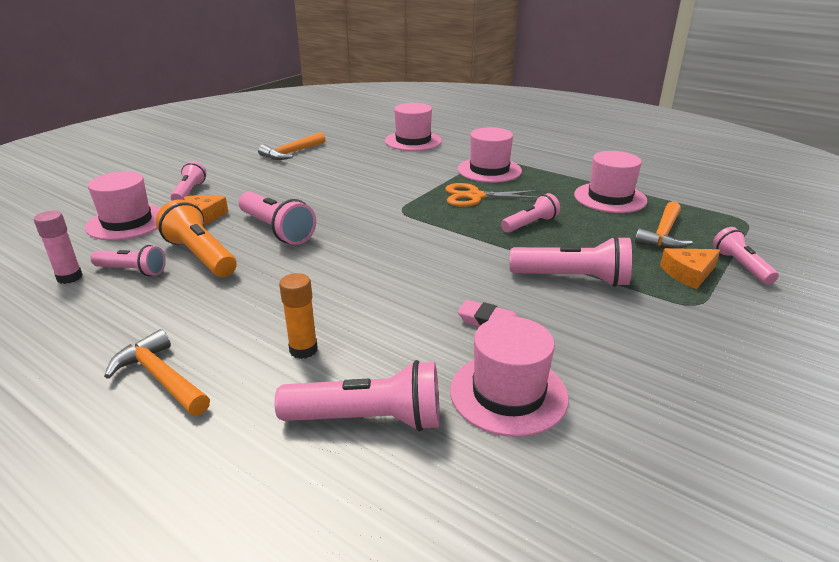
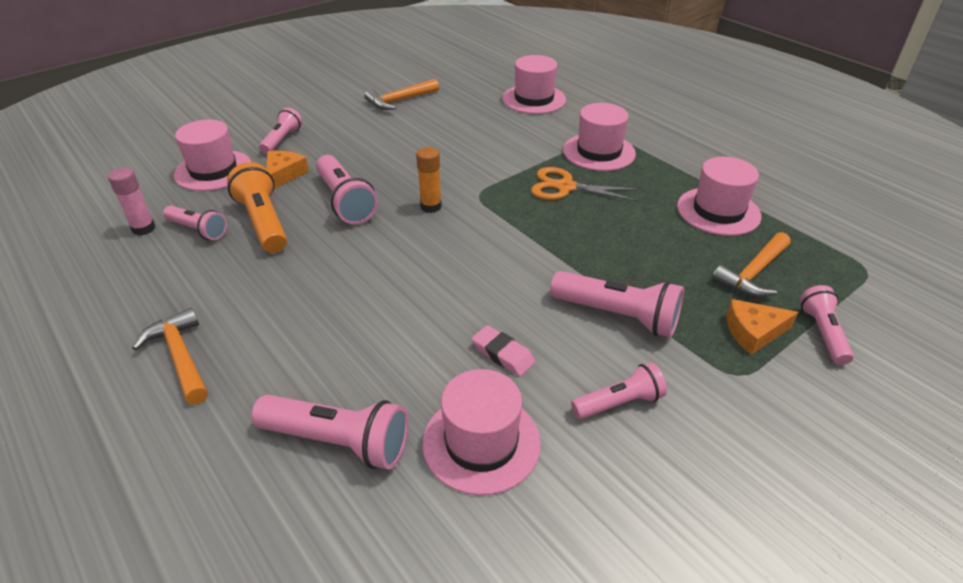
camera: 15 degrees right, 10 degrees up
(303, 350) = (313, 351): orange glue stick -> orange glue stick (431, 206)
(530, 224) = (608, 234): pink flashlight -> pink flashlight (619, 403)

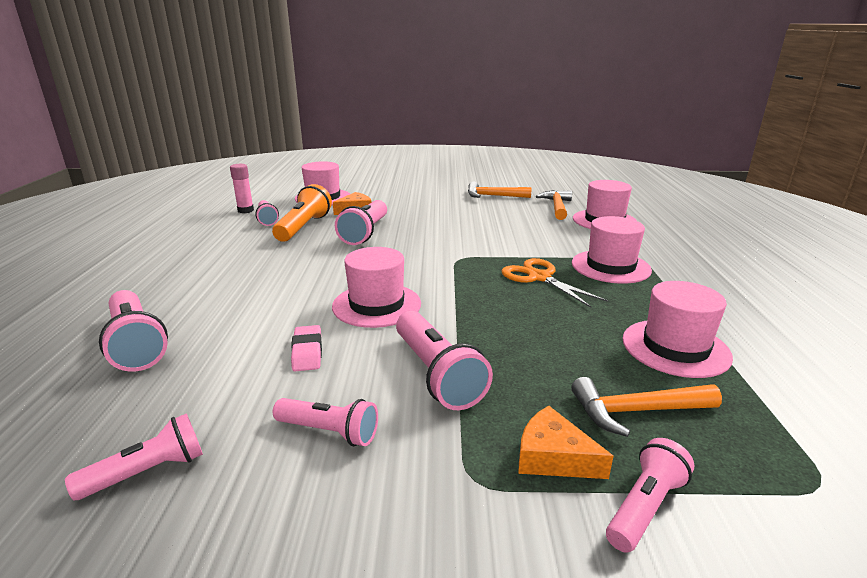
camera: 40 degrees right, 15 degrees down
(180, 356) = (155, 267): orange hammer -> orange hammer (556, 207)
(282, 140) = (384, 195): pink flashlight -> pink flashlight (148, 472)
(431, 206) = (414, 253): orange glue stick -> none
(481, 443) = (197, 394): pink hat -> pink hat (376, 305)

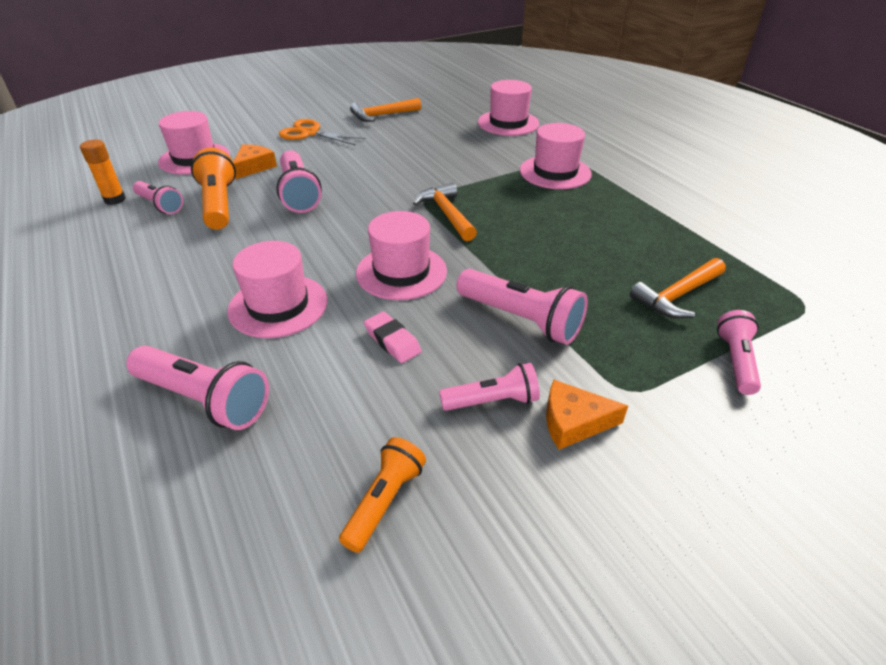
camera: 30 degrees left, 15 degrees up
(148, 472) = (384, 501): pink flashlight -> orange flashlight
(245, 210) = (115, 200): pink glue stick -> orange glue stick
(539, 277) = (511, 200): orange scissors -> orange scissors (310, 133)
(553, 457) = (659, 351): orange cheese -> orange cheese (573, 422)
(556, 207) = (453, 116): orange hammer -> orange hammer (446, 214)
(675, 348) = (659, 235): pink hat -> pink hat (278, 305)

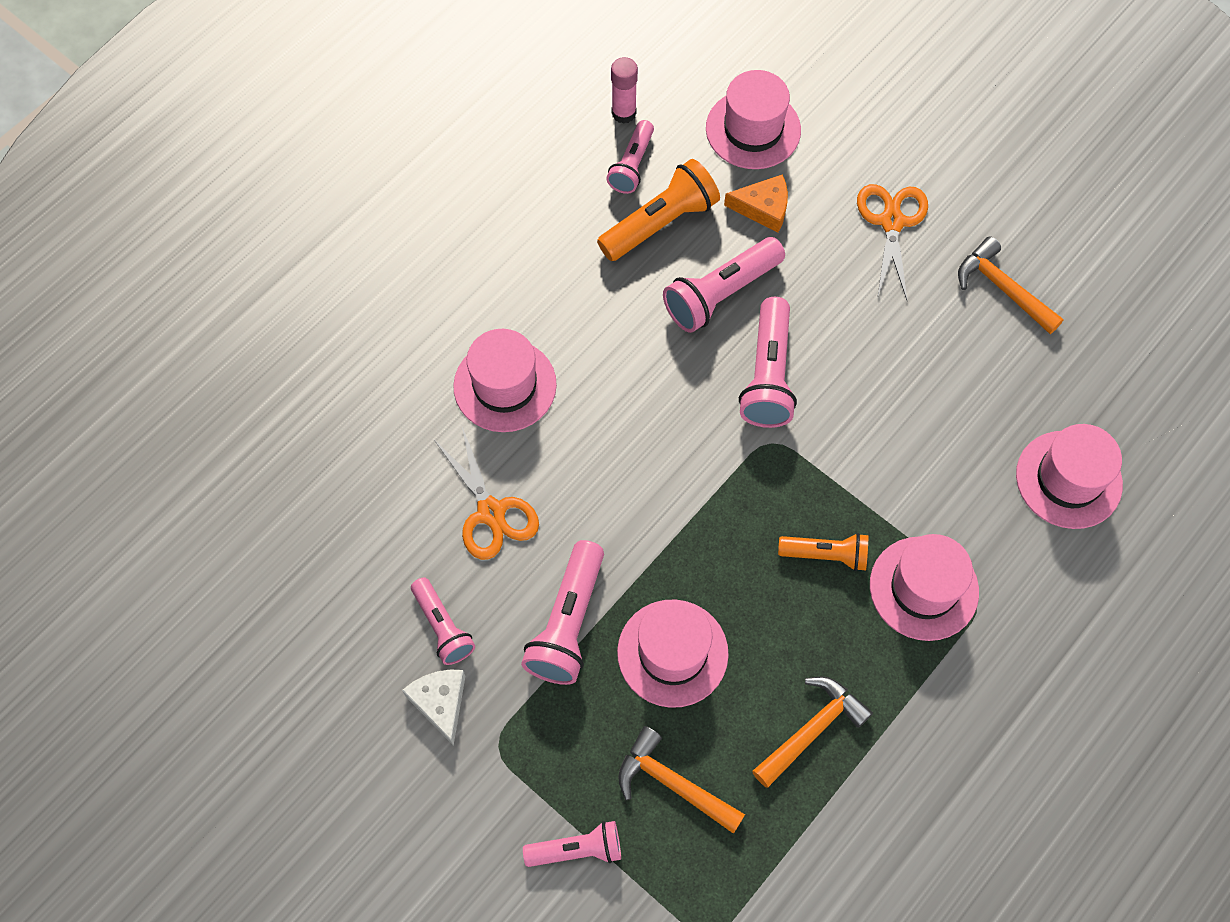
camera: 70 degrees right, 25 degrees up
(115, 200) = (623, 113): orange glue stick -> pink glue stick
(205, 399) = (368, 394): pink flashlight -> pink flashlight (768, 375)
(384, 501) = (314, 577): orange flashlight -> orange flashlight (826, 555)
(392, 341) = (491, 512): pink eraser -> orange scissors
(401, 272) = (604, 477): pink hat -> pink hat (672, 653)
(446, 214) = (746, 482): orange hammer -> orange hammer (812, 729)
(573, 422) = (440, 703): orange cheese -> white cheese

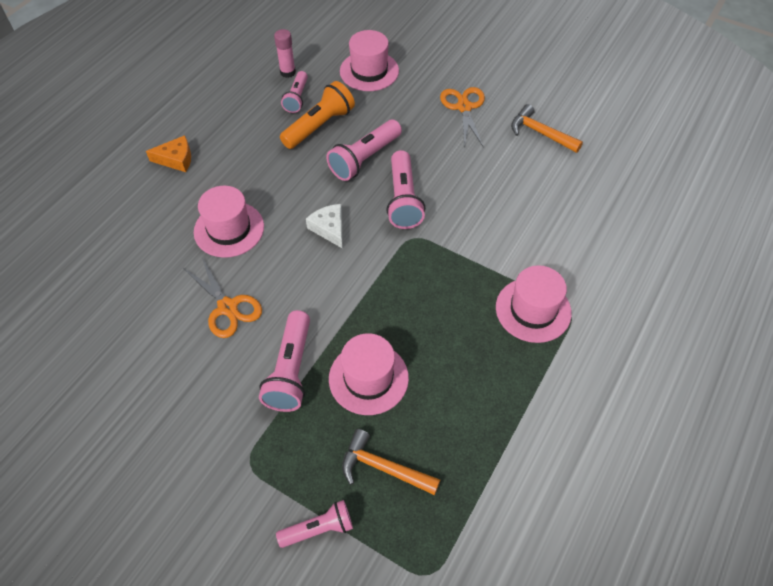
camera: 10 degrees left, 10 degrees down
(440, 703) = (203, 439): white cheese -> white cheese (329, 228)
(443, 627) = (200, 387): pink flashlight -> none
(763, 208) = (383, 110): orange cheese -> orange cheese (176, 159)
(812, 729) = (477, 413): orange hammer -> none
(826, 555) = (463, 299): orange flashlight -> none
(1068, 479) = (610, 231): pink hat -> none

